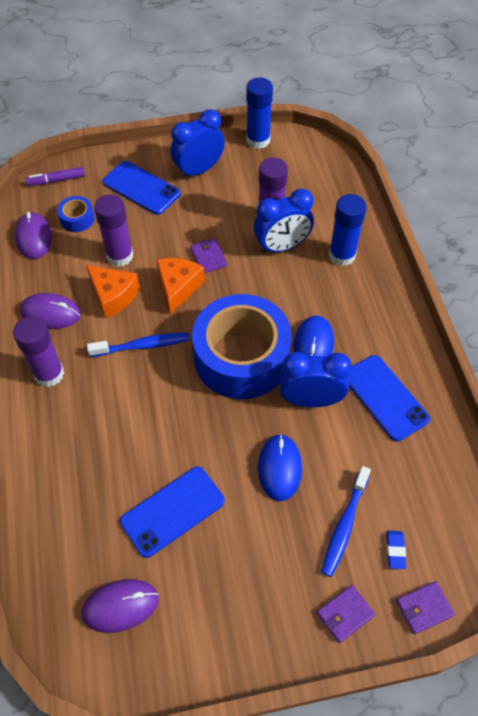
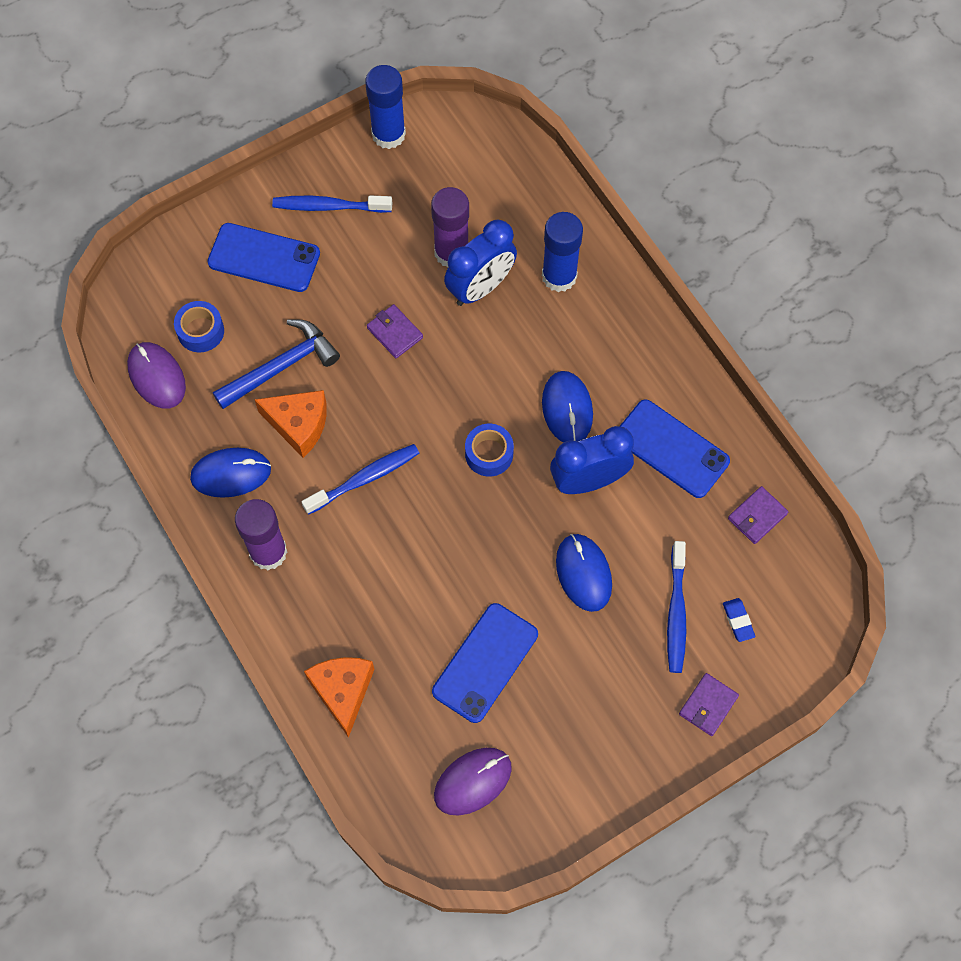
camera: 20 degrees left, 10 degrees up
(50, 313) = (231, 474): purple mouse -> blue mouse
(56, 180) = (144, 282): purple marker -> none
(120, 256) = (281, 366): purple glue stick -> blue hammer
(178, 287) = (374, 387): orange cheese -> orange cheese (342, 692)
(199, 170) = (329, 206): blue clock -> blue toothbrush
(241, 357) = (489, 454): blue tape -> blue tape, size x0.41
(424, 608) = (785, 670): purple wallet -> purple wallet (757, 516)

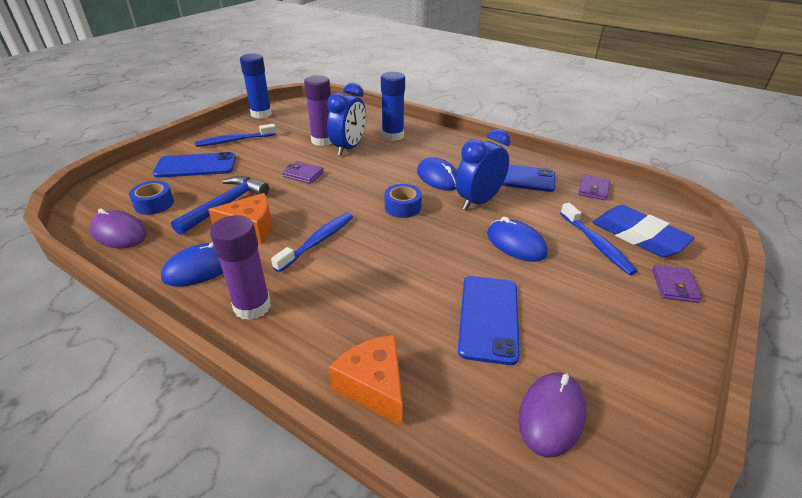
camera: 25 degrees left, 30 degrees down
(738, 621) = (638, 236): blue eraser -> blue eraser, size x2.44

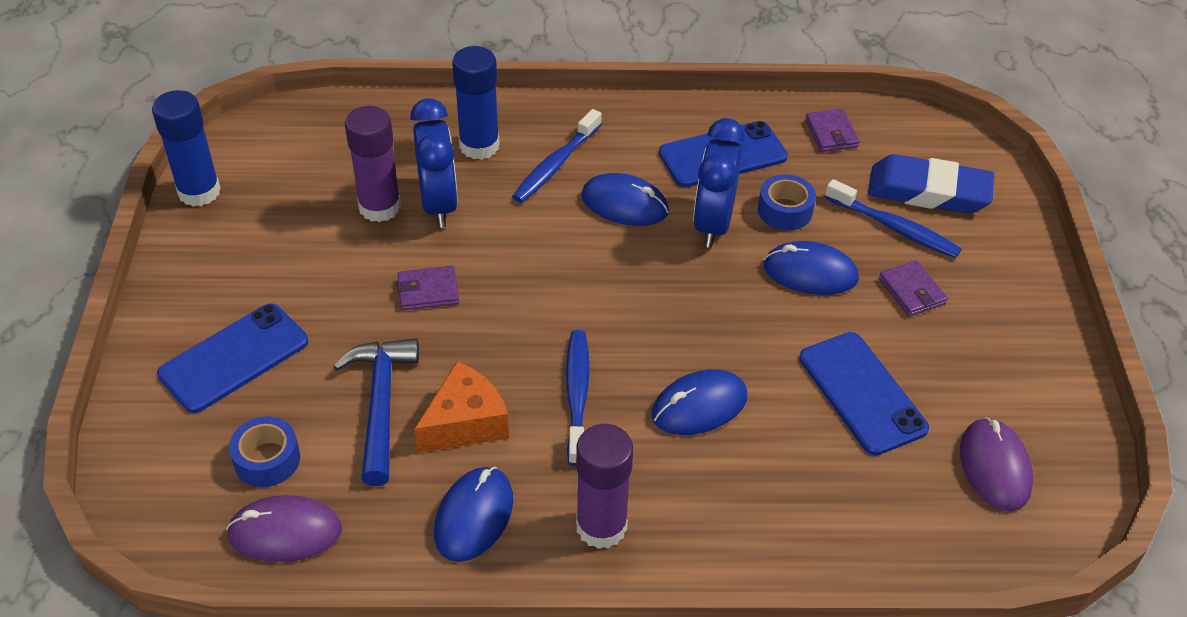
camera: 35 degrees left, 10 degrees up
(234, 141) = (230, 275): blue toothbrush -> blue toothbrush (555, 165)
(374, 386) = (822, 536): orange cheese -> none
(377, 276) = (699, 406): none -> blue mouse
(402, 207) = (627, 282): blue tape -> blue tape (785, 211)
(674, 286) = (1004, 249): purple wallet -> purple wallet (912, 291)

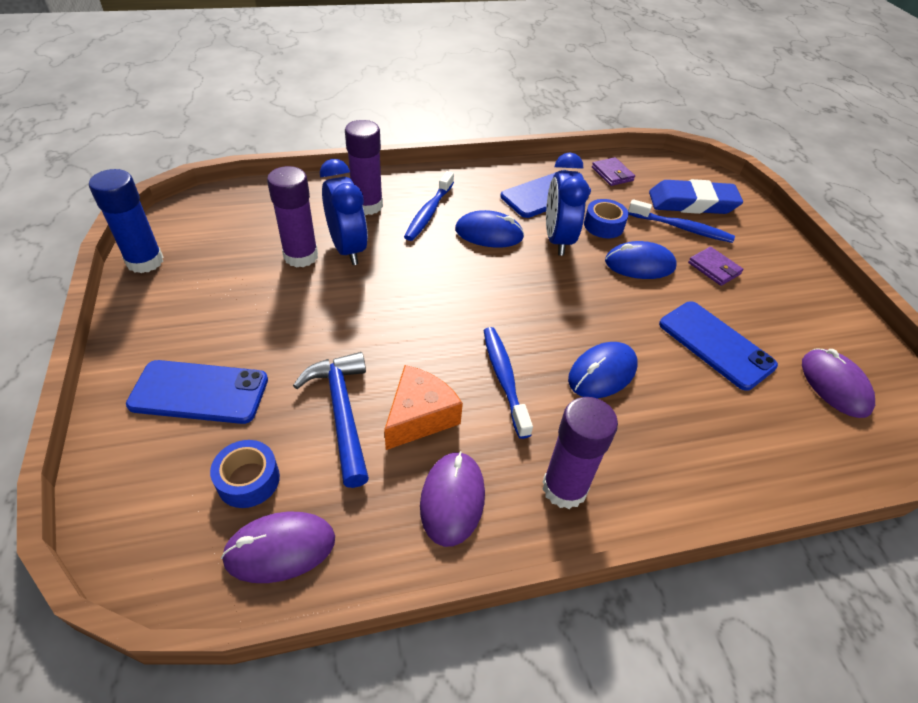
camera: 15 degrees left, 0 degrees up
(234, 358) = (199, 392): blue phone -> blue phone turned 60 degrees clockwise
(428, 291) = (357, 314): purple wallet -> none
(474, 516) = (452, 499): blue mouse -> purple mouse
(479, 146) = (367, 205): blue glue stick -> purple glue stick

